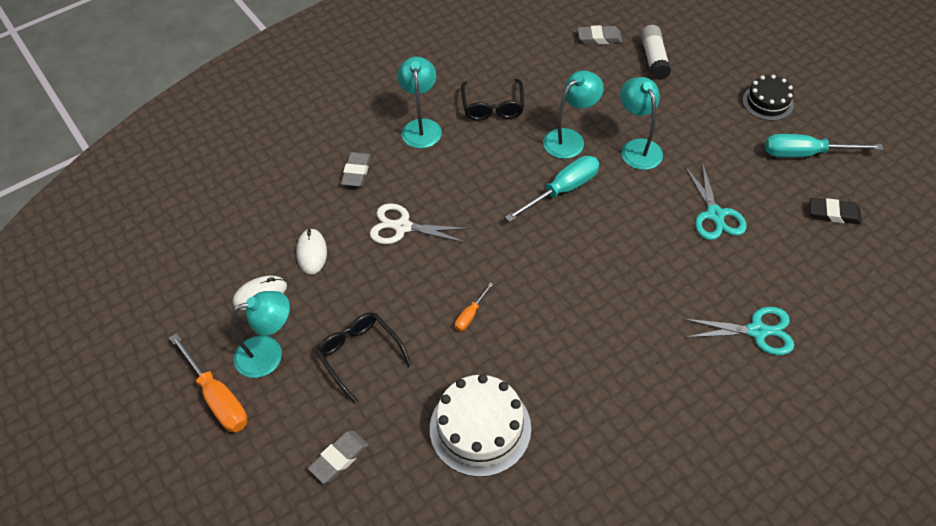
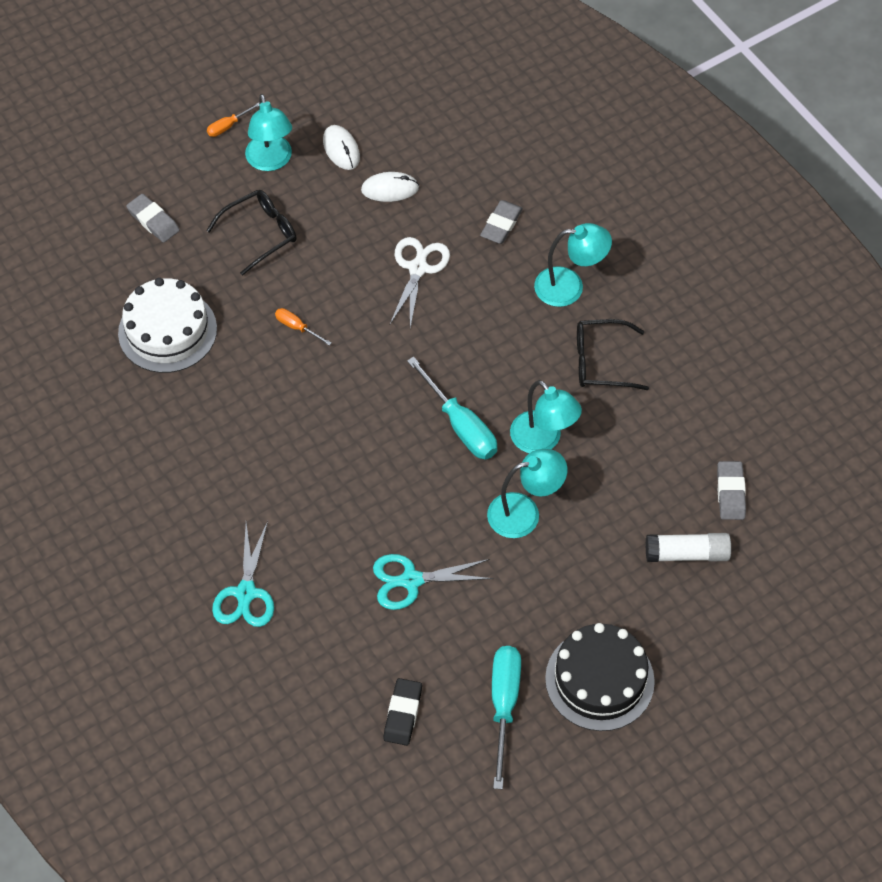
camera: 90 degrees right, 5 degrees up
(217, 397) = (228, 126): orange screwdriver -> orange screwdriver, size x0.50
(356, 172) = (501, 224): grey eraser -> grey eraser turned 75 degrees counterclockwise
(767, 102) = (599, 680): black cake -> black cake, size x1.60

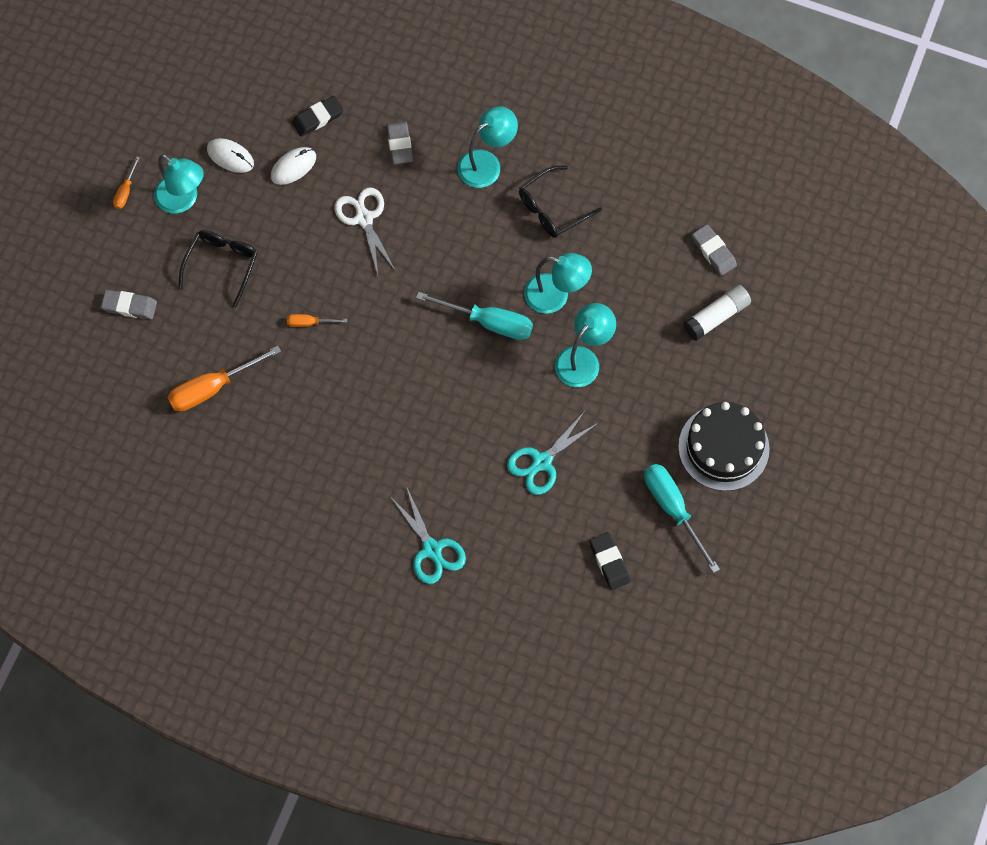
camera: 35 degrees left, 10 degrees up
(167, 331) = (213, 388): white cake -> orange screwdriver
(445, 161) = (318, 118): none -> black eraser

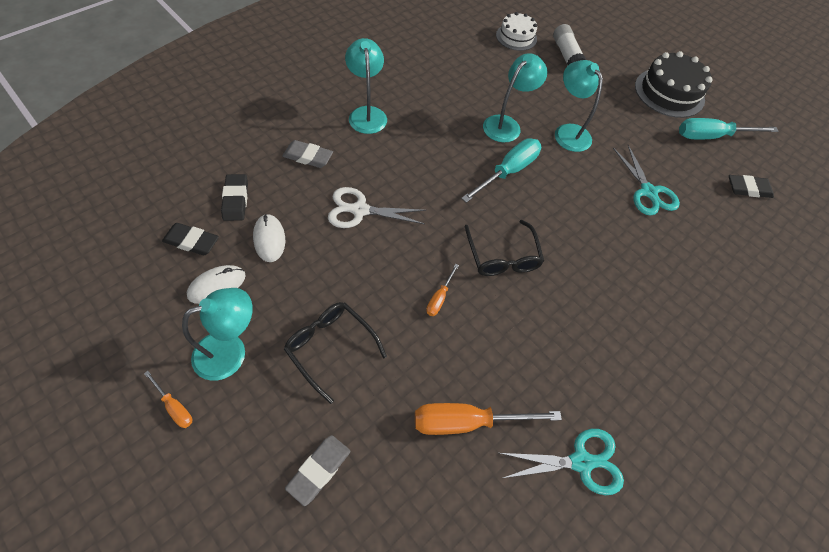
camera: 70 degrees left, 10 degrees down
(213, 388) = (467, 422): orange screwdriver -> orange screwdriver turned 90 degrees clockwise
(259, 113) = (191, 241): none -> black eraser
(432, 549) = (711, 302): turquoise scissors -> turquoise scissors (581, 462)
(553, 208) = (431, 95): black glasses -> black glasses (502, 256)
(713, 252) = (516, 37): grey eraser -> white cake

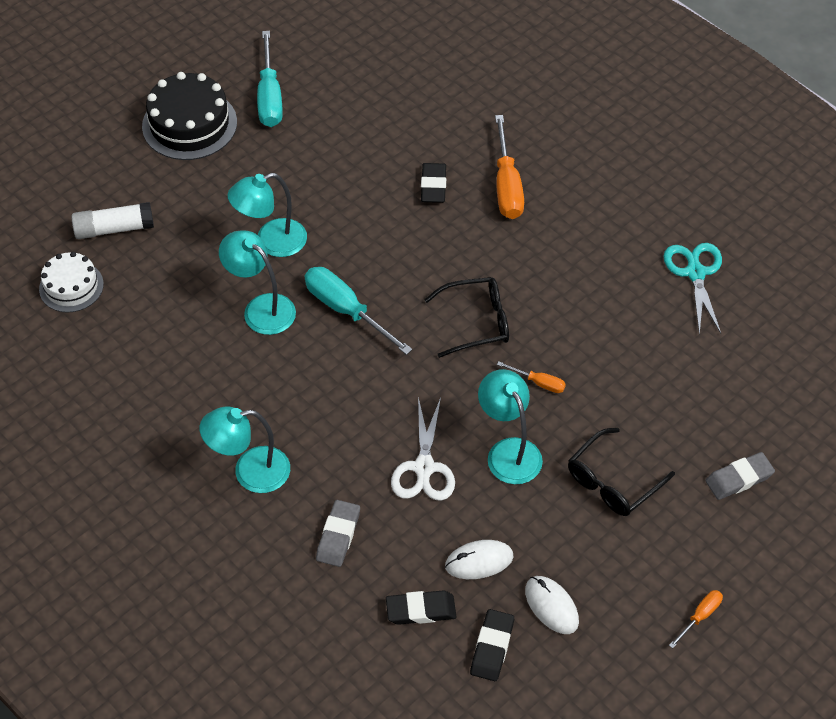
camera: 85 degrees left, 5 degrees down
(230, 351) = (631, 576): turquoise lamp -> turquoise lamp (508, 451)
(319, 470) = (739, 479): grey eraser -> grey eraser turned 60 degrees counterclockwise
(467, 422) = (673, 359): orange screwdriver -> orange screwdriver (507, 185)
(648, 192) = (367, 174): turquoise scissors -> none
(748, 189) = (353, 80): black eraser -> black eraser (433, 186)

